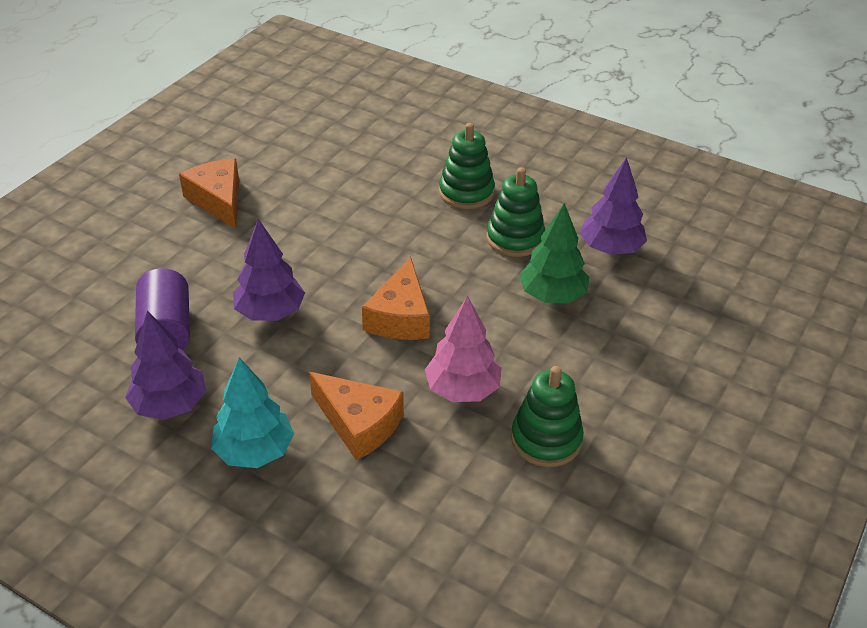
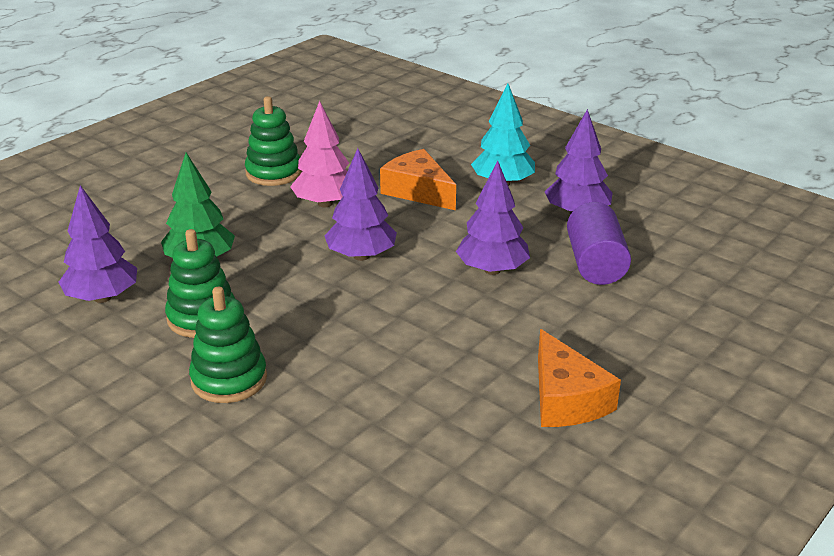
camera: 170 degrees left, 10 degrees down
(400, 317) = (361, 256): orange cheese -> purple tree

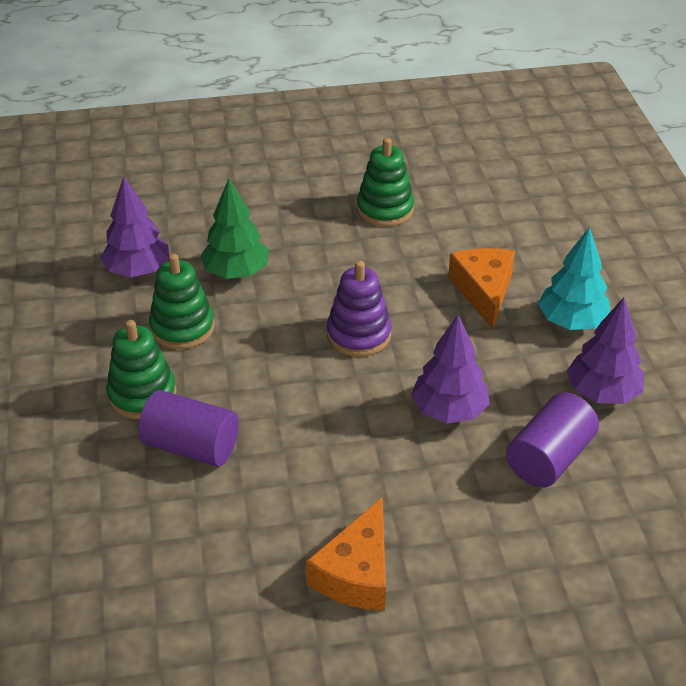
camera: 40 degrees right, 10 degrees up
(323, 391) = (191, 446): none -> purple cylinder
(325, 203) = (390, 264): pink tree -> none
(361, 256) = (358, 335): purple tree -> purple stacking toy

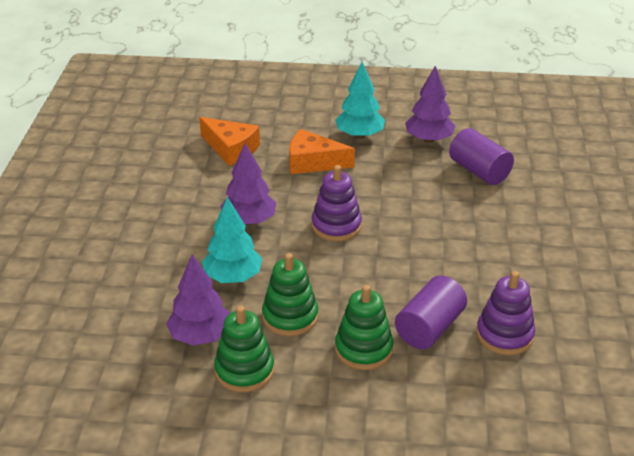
camera: 75 degrees left, 5 degrees down
(194, 520) = (504, 335): none -> purple stacking toy
(236, 272) = (233, 277): green tree -> turquoise tree
(357, 573) = (561, 265): orange cheese -> orange cheese (231, 149)
(385, 209) = (194, 187): green stacking toy -> green stacking toy (244, 370)
(449, 410) = (427, 201): purple tree -> purple tree (249, 220)

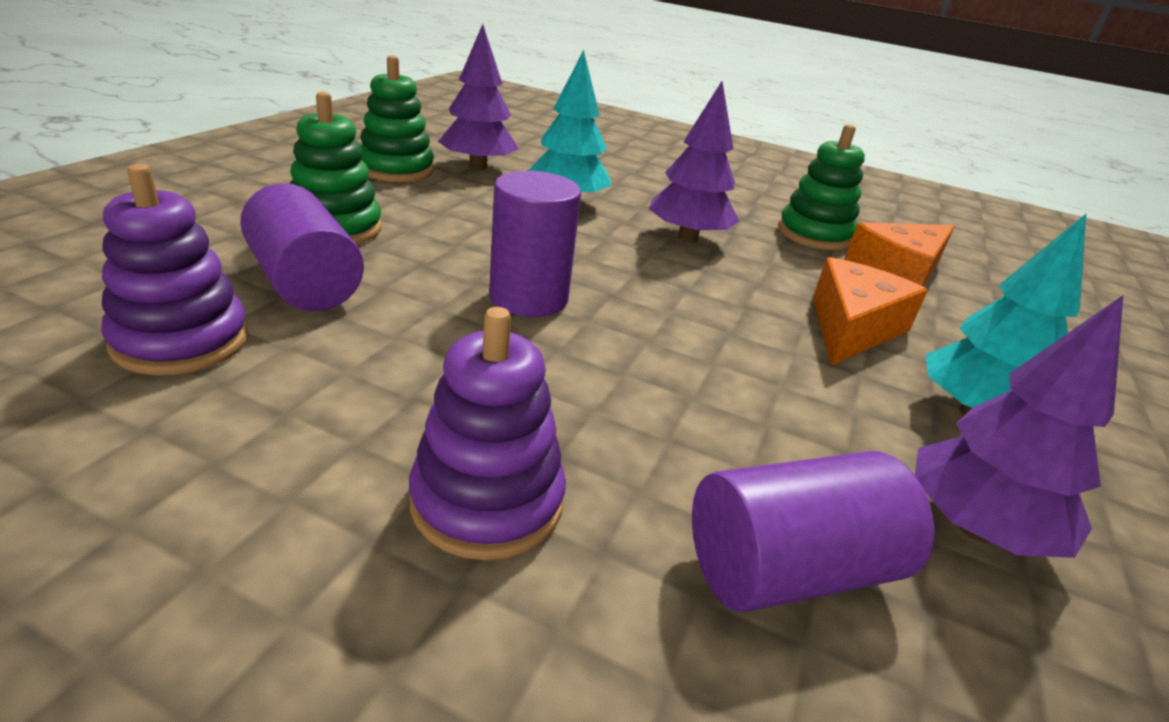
camera: 105 degrees right, 5 degrees down
(290, 317) = (455, 208): green stacking toy -> green stacking toy (814, 235)
(336, 226) = (637, 291): purple stacking toy -> purple stacking toy (487, 501)
(375, 256) = (528, 298): none -> purple cylinder

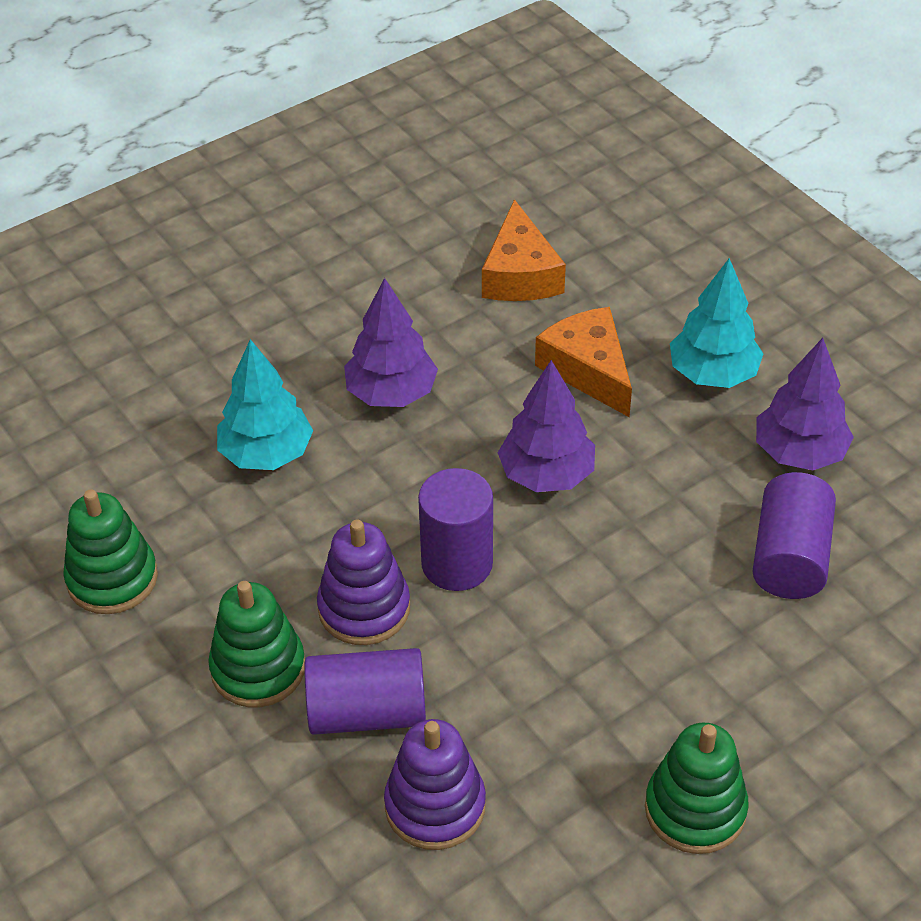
camera: 55 degrees left, 15 degrees up
(478, 167) = (133, 498): purple tree -> purple tree (546, 475)
(487, 501) = (685, 672): purple stacking toy -> purple stacking toy (364, 608)
(814, 235) = (426, 287): green stacking toy -> green stacking toy (695, 809)

